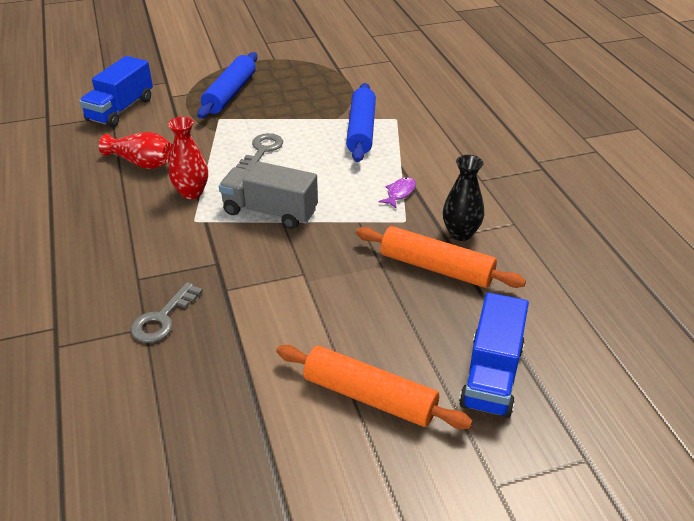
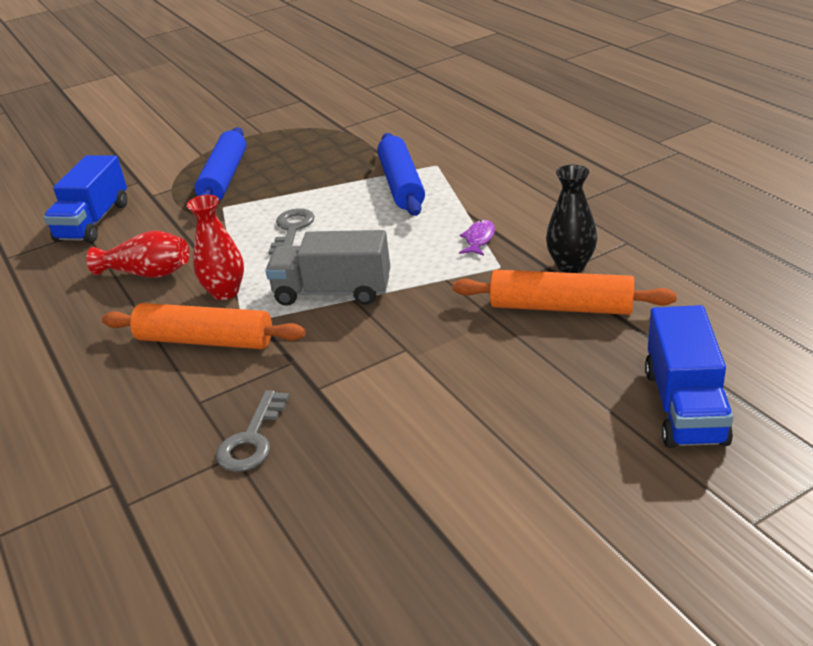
camera: 10 degrees left, 5 degrees down
(369, 397) = (553, 464): orange rolling pin -> orange rolling pin (205, 341)

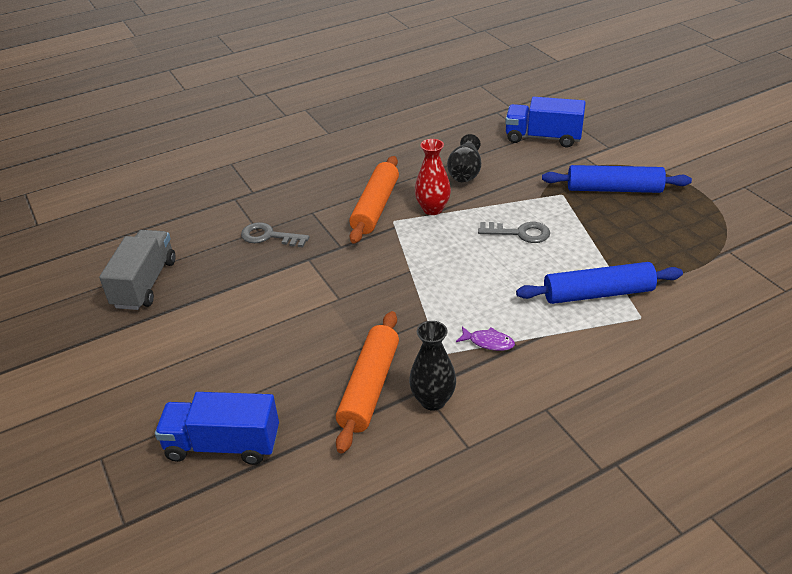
camera: 90 degrees right, 5 degrees up
(148, 273) = (465, 172): red vase -> black vase
(332, 292) = (421, 260): grey truck -> grey truck (145, 284)

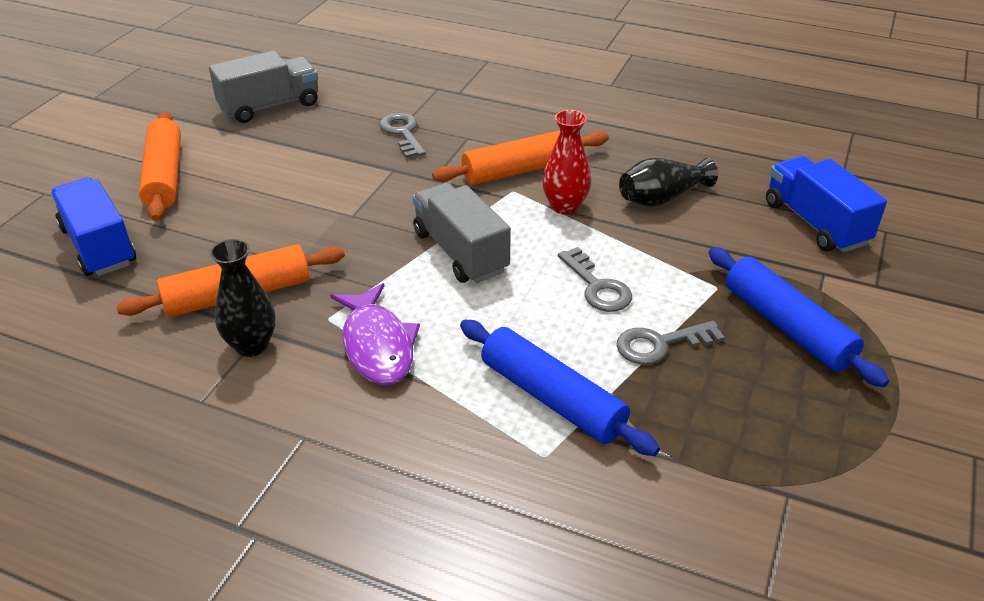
camera: 50 degrees right, 0 degrees up
(169, 375) = (164, 176): none -> orange rolling pin
(432, 269) = (460, 252): none -> grey truck
(488, 342) = (377, 345): purple fish -> purple fish, size x1.93
(589, 235) = (660, 344): none -> grey key

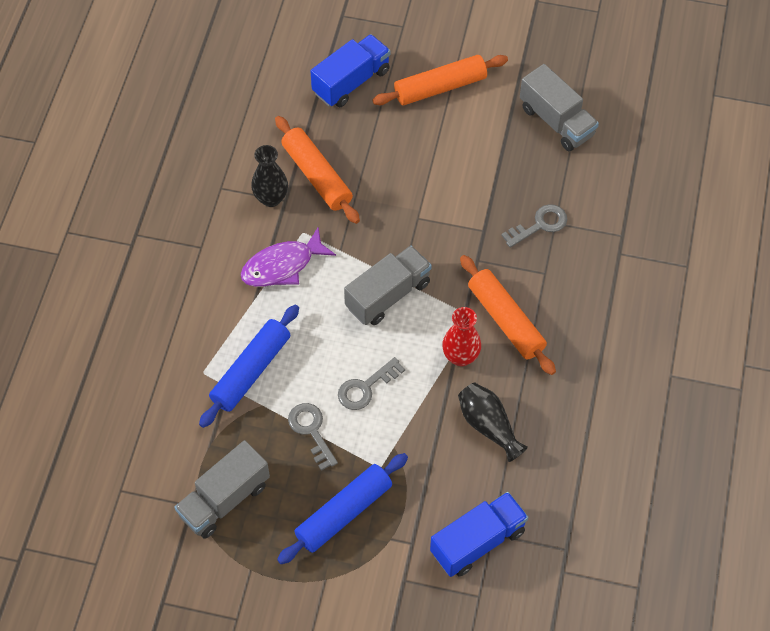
camera: 80 degrees right, 20 degrees up
(775, 451) = (224, 500): none -> grey truck

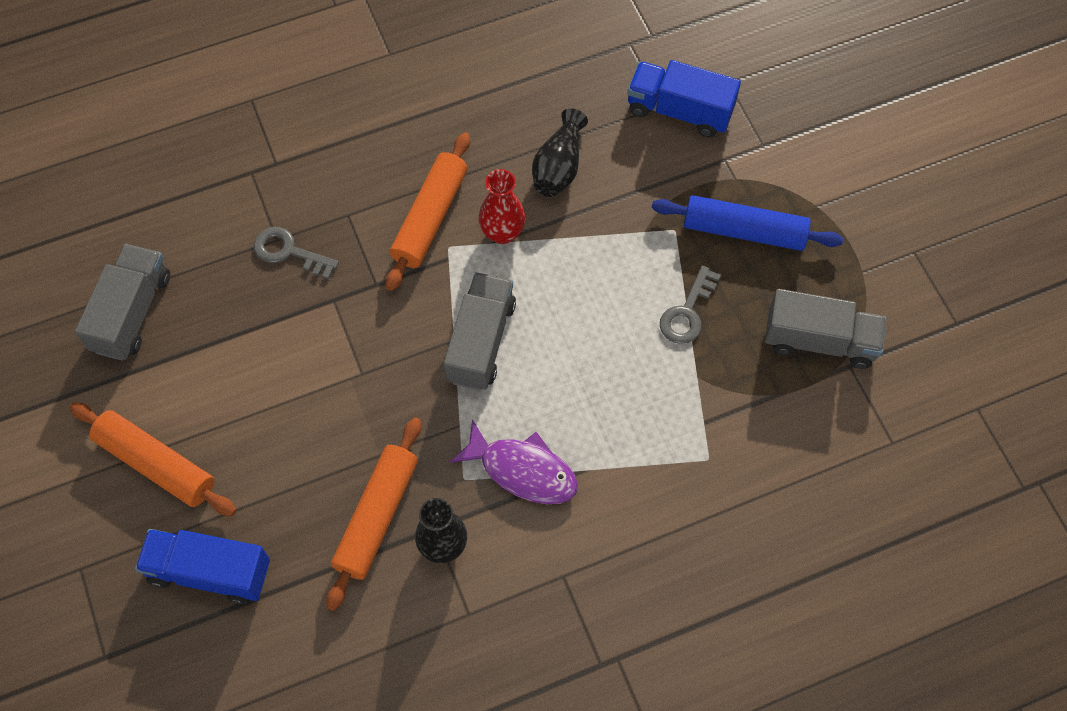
camera: 125 degrees left, 5 degrees up
(251, 371) = (669, 413): blue rolling pin -> none
(365, 387) = (602, 294): grey key -> none
(388, 295) = (481, 341): grey truck -> grey truck turned 90 degrees clockwise

